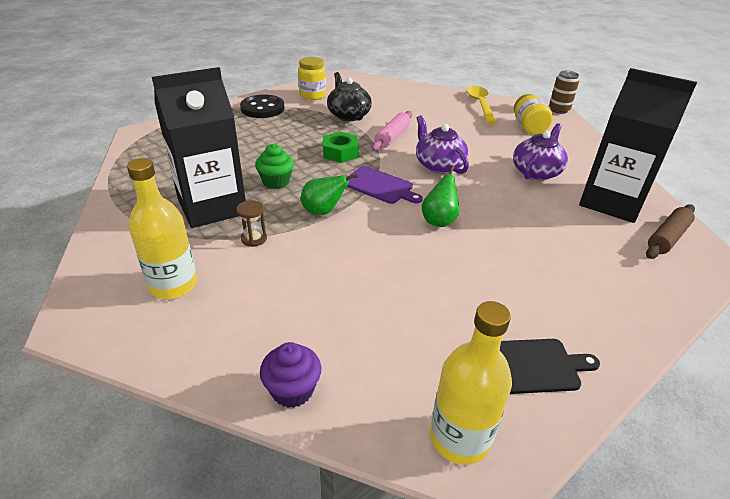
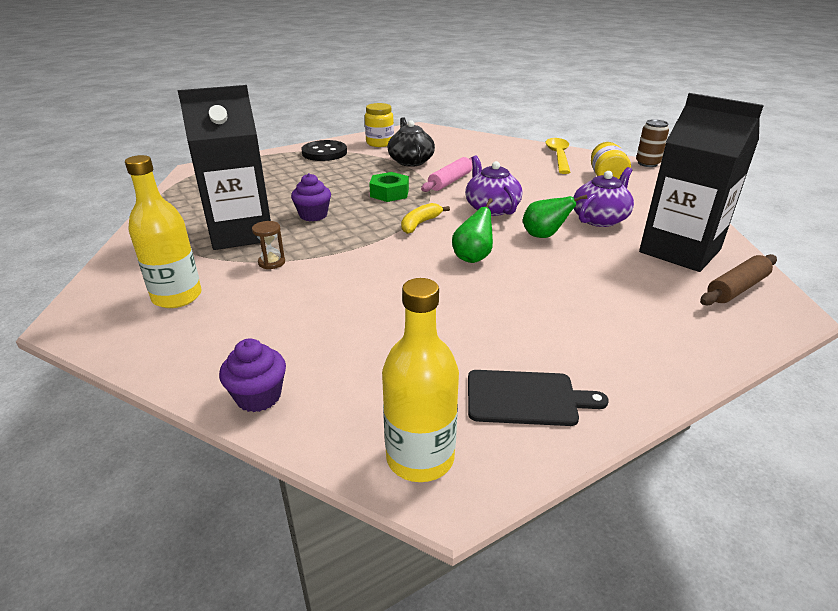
camera: 10 degrees right, 5 degrees down
(276, 182) = (313, 215): green cupcake -> purple cupcake
(323, 211) = (352, 243): green pear -> green pear (544, 236)
(380, 186) = (420, 224): purple cutting board -> yellow banana

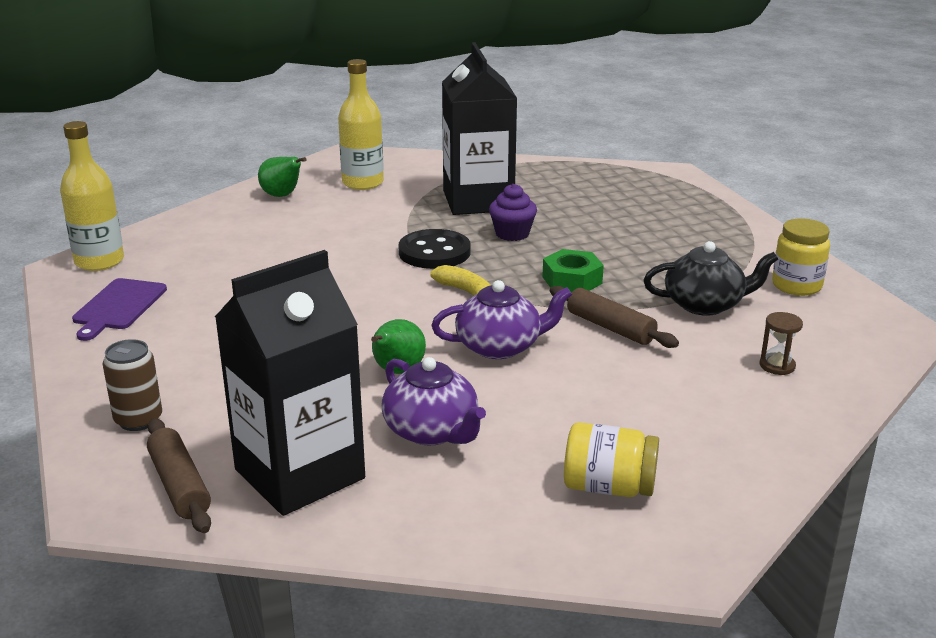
camera: 100 degrees right, 5 degrees down
(258, 396) = (207, 214): purple cupcake -> none
(271, 262) = (405, 215): brown hourglass -> brown hourglass (777, 366)
(324, 153) = (741, 243): black button -> black button (434, 252)
(450, 181) = (610, 327): pink rolling pin -> brown rolling pin
(473, 257) = (363, 314): green pear -> green pear (282, 196)
(526, 398) = (118, 306): black cutting board -> purple cutting board
(558, 156) = (739, 458): yellow spoon -> none
(647, 163) = (694, 574): brown can -> brown can (138, 420)

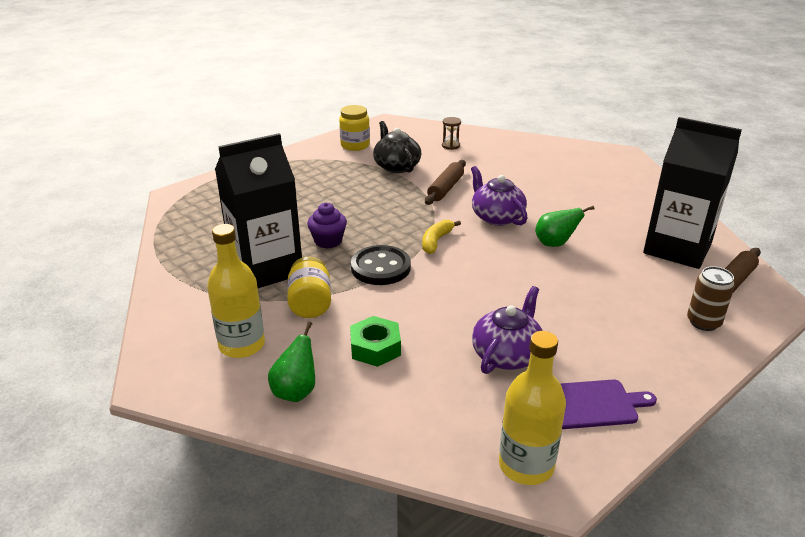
camera: 110 degrees left, 5 degrees up
(432, 431) = (599, 220): purple teapot -> purple teapot (507, 355)
(572, 280) = (391, 208): green nut -> green nut (375, 348)
(608, 487) = (592, 172): yellow jar -> yellow jar (310, 303)

